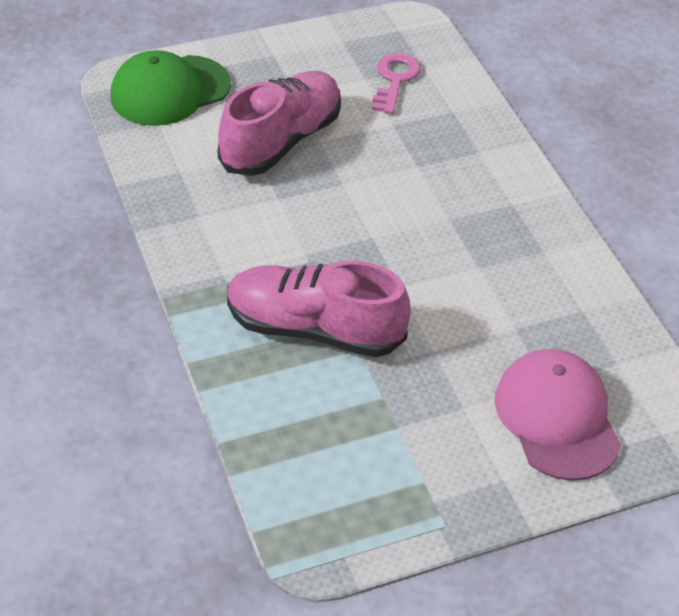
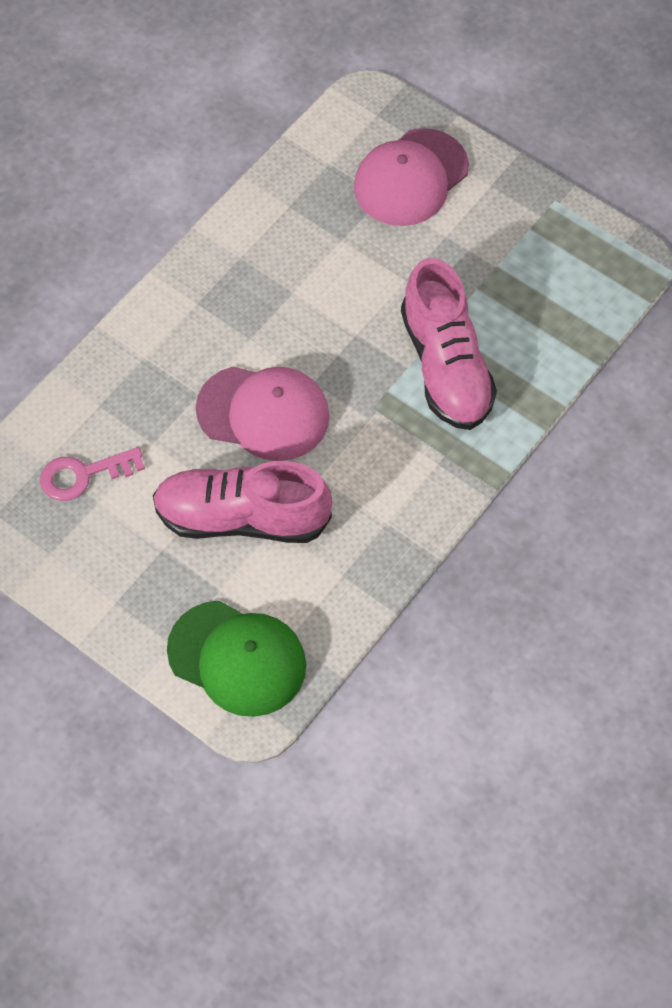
camera: 120 degrees left, 15 degrees up
(367, 194) = (263, 413): none -> pink cap

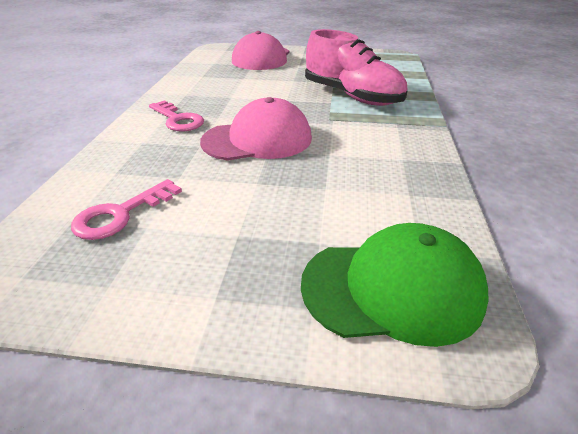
camera: 30 degrees left, 25 degrees down
(201, 324) = (178, 120): none -> pink key
(242, 518) = (293, 191): pink shoe -> none

